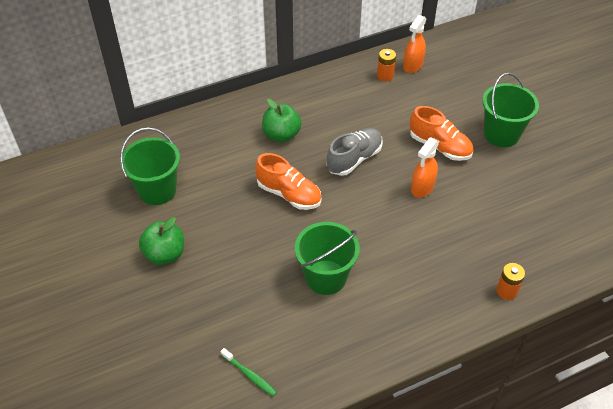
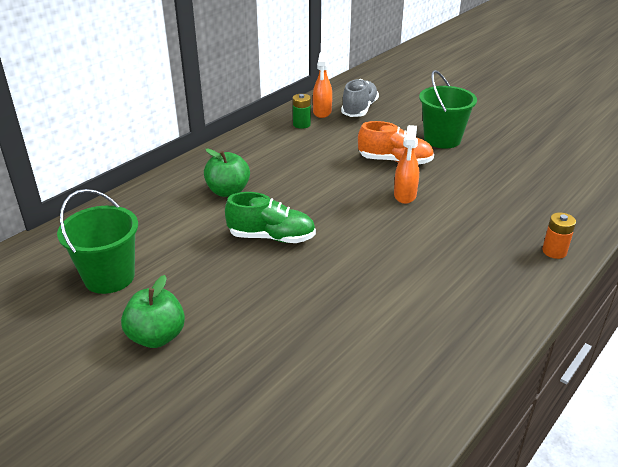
camera: 25 degrees left, 15 degrees down
(250, 375) = (351, 428): green toothbrush -> none
(289, 194) = (272, 237): orange shoe -> green shoe
(326, 277) = (367, 297): green bucket -> none
(354, 159) = (320, 191): grey shoe -> grey shoe (359, 109)
(385, 76) = (301, 124): orange battery -> green battery

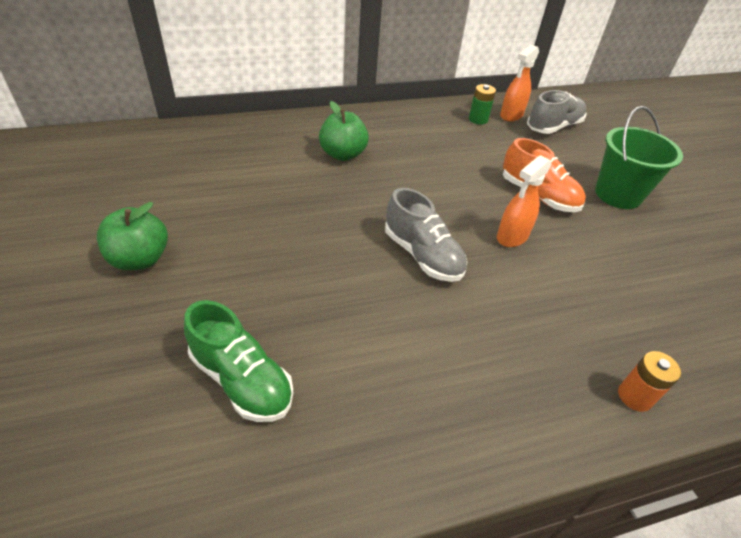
camera: 30 degrees right, 10 degrees up
(109, 277) = (167, 186): green bucket -> none
(272, 237) = (334, 216): green shoe -> green shoe (242, 380)
(361, 233) = (422, 255): none -> grey shoe

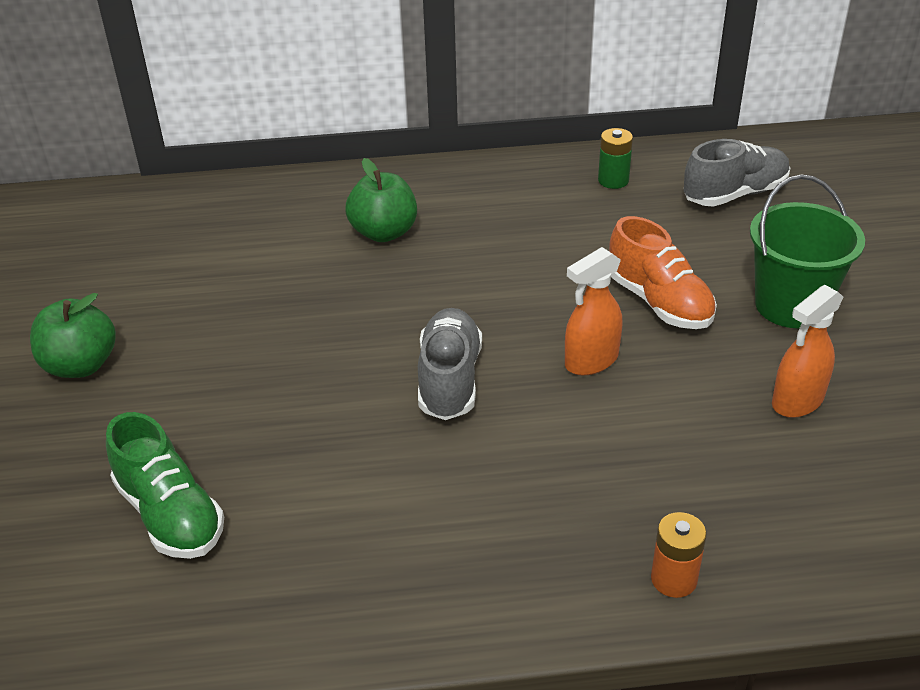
camera: 15 degrees right, 5 degrees down
(422, 255) = (449, 380): grey shoe -> grey shoe turned 150 degrees counterclockwise
(511, 115) = (671, 174): orange spray bottle -> orange spray bottle (797, 401)

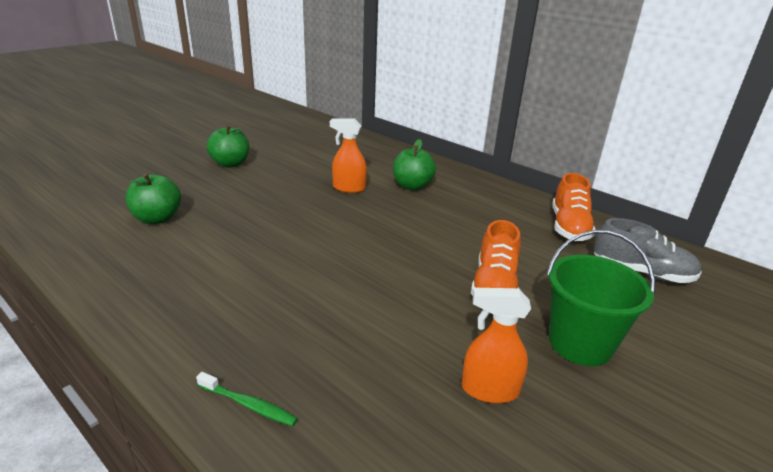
camera: 45 degrees right, 10 degrees down
(170, 514) = (157, 218): green shoe -> green apple
(449, 380) = (331, 247): grey shoe -> none
(591, 361) = (407, 285): orange spray bottle -> orange spray bottle (348, 188)
(613, 180) = (569, 227): green battery -> orange shoe
(673, 579) = (249, 404): orange battery -> green toothbrush

